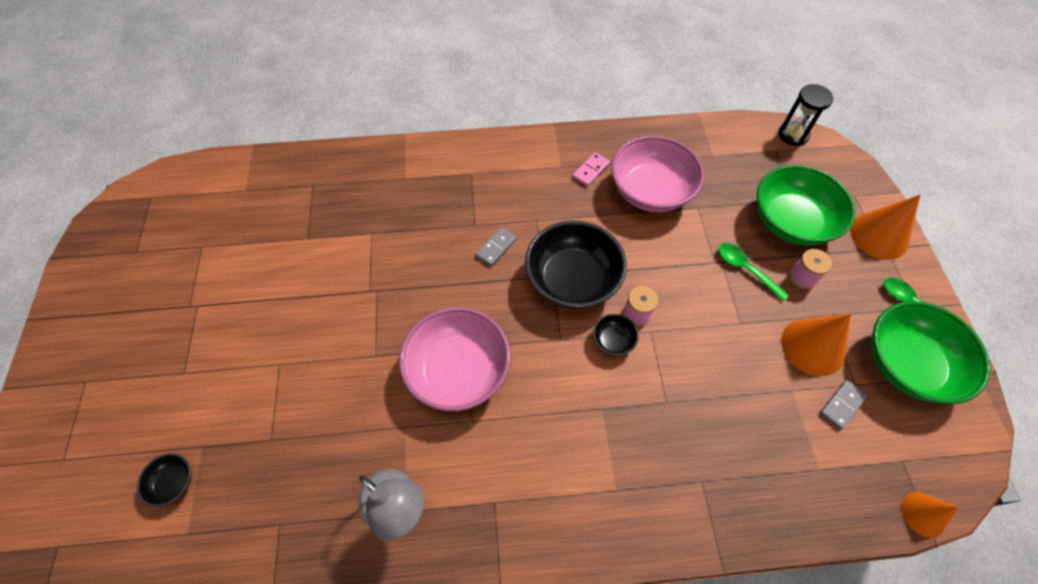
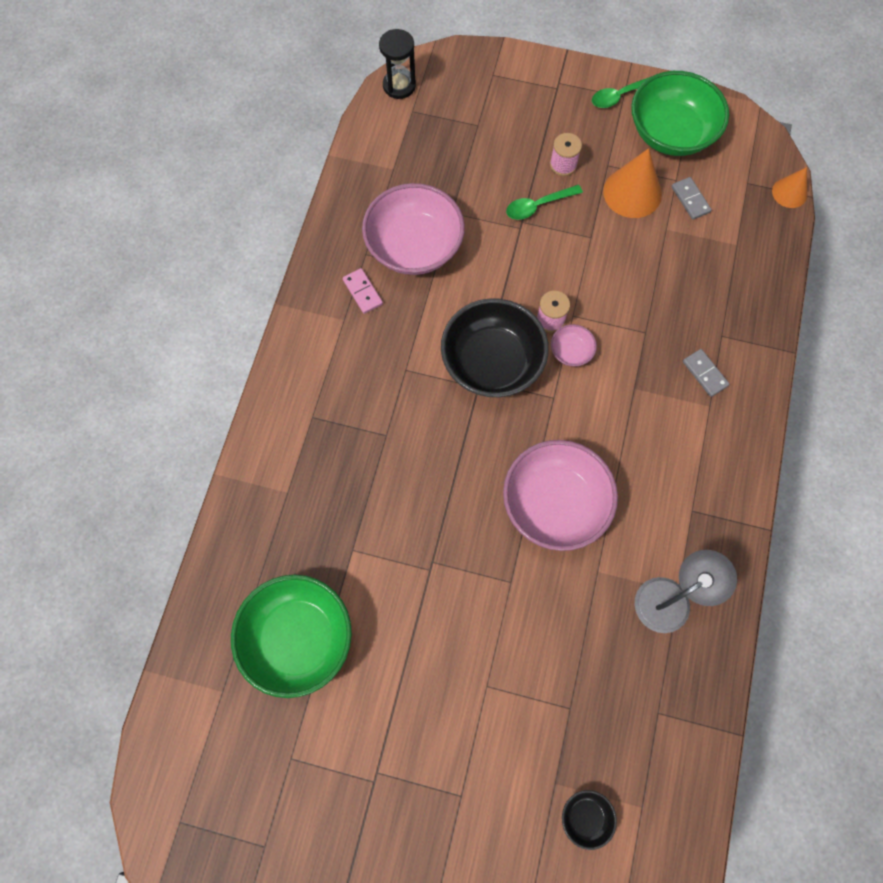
camera: 70 degrees left, 10 degrees up
(496, 247) = (424, 422): grey domino -> grey domino (704, 374)
(613, 340) = (571, 351): black bowl -> pink bowl
(791, 222) = (501, 142): green bowl -> green bowl (298, 638)
(879, 235) = (543, 81): orange cone -> none

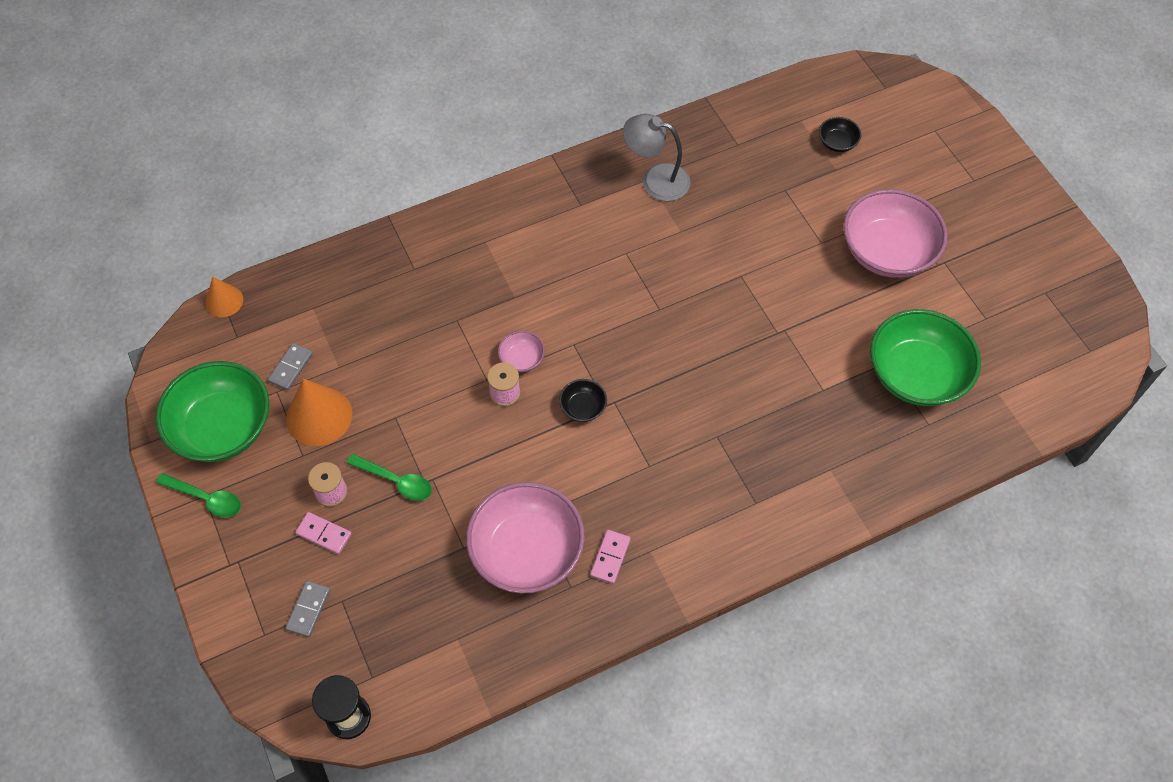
camera: 130 degrees left, 10 degrees down
(492, 362) = (583, 407): black bowl -> black bowl, size x0.44
(534, 142) = (324, 534): none -> pink domino
(555, 504) = (658, 287): pink bowl -> pink bowl (887, 252)
(704, 374) = (459, 260): grey domino -> grey domino (308, 609)

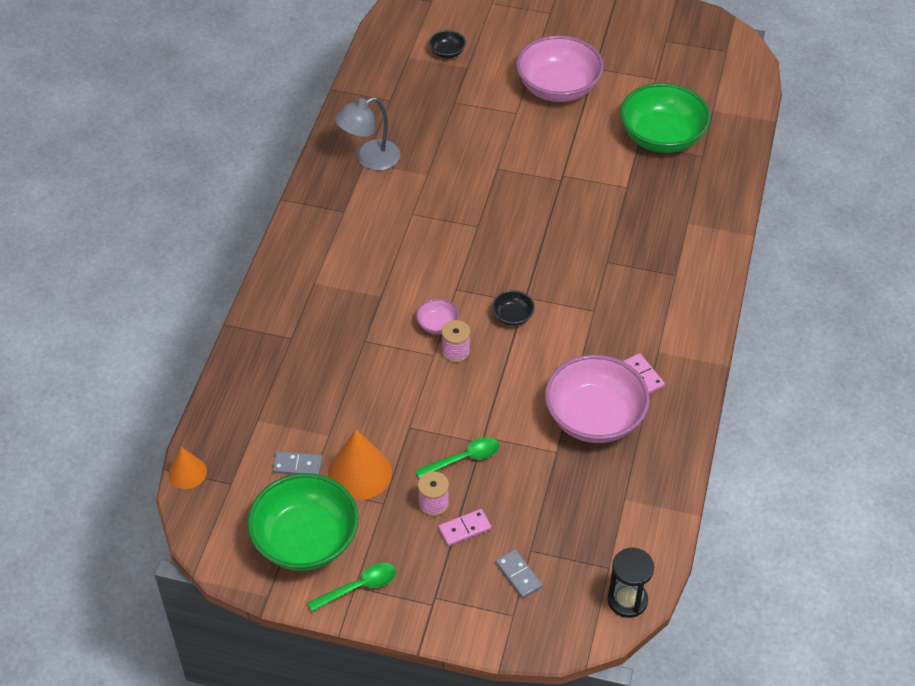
camera: 50 degrees left, 10 degrees down
(291, 368) = (297, 465): grey domino -> grey domino turned 60 degrees counterclockwise

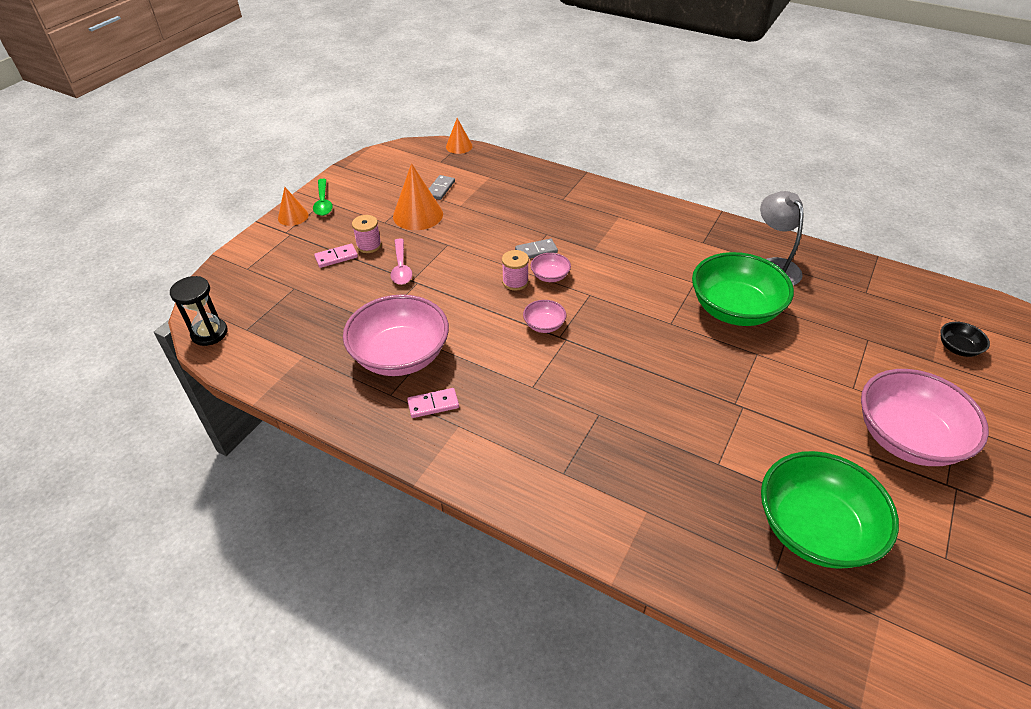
camera: 105 degrees right, 5 degrees down
(306, 540) = (375, 185): green bowl -> green bowl (734, 309)
(398, 610) = (293, 216): none -> orange cone
(463, 458) = (401, 267): green spoon -> pink spoon
(464, 529) = (336, 257): pink domino -> pink domino turned 75 degrees clockwise
(512, 316) = (544, 325): black bowl -> pink bowl
(518, 575) = (277, 277): grey domino -> grey domino (536, 251)

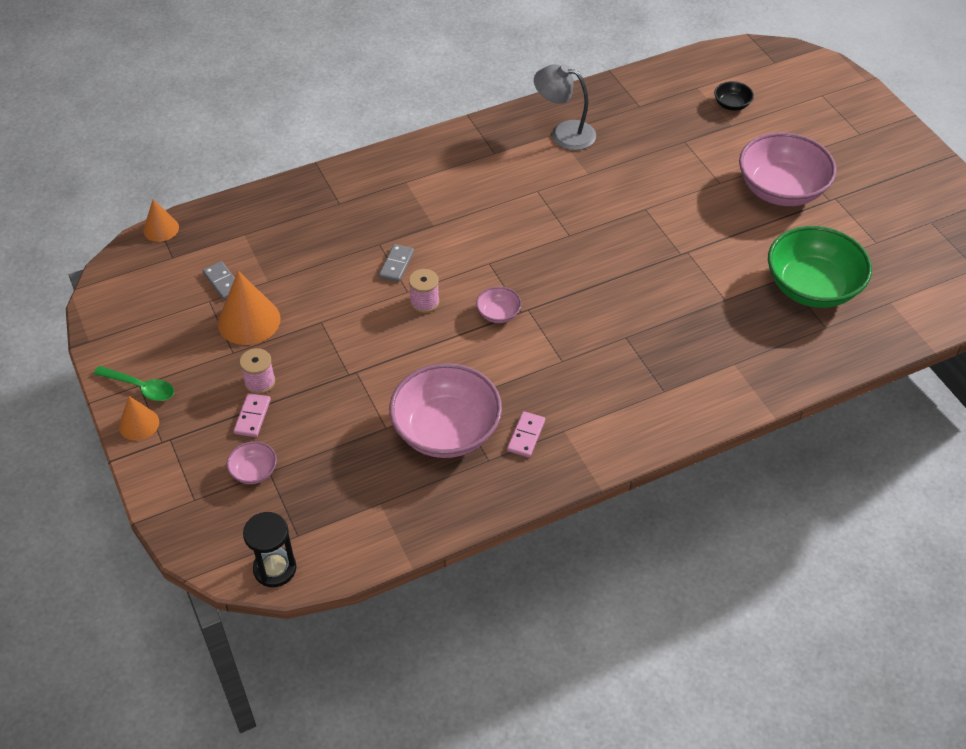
camera: 55 degrees left, 5 degrees up
(401, 267) = (321, 373): pink spoon -> none
(550, 276) = (440, 275): pink bowl -> pink bowl (254, 471)
(734, 309) = (589, 189): green bowl -> none

